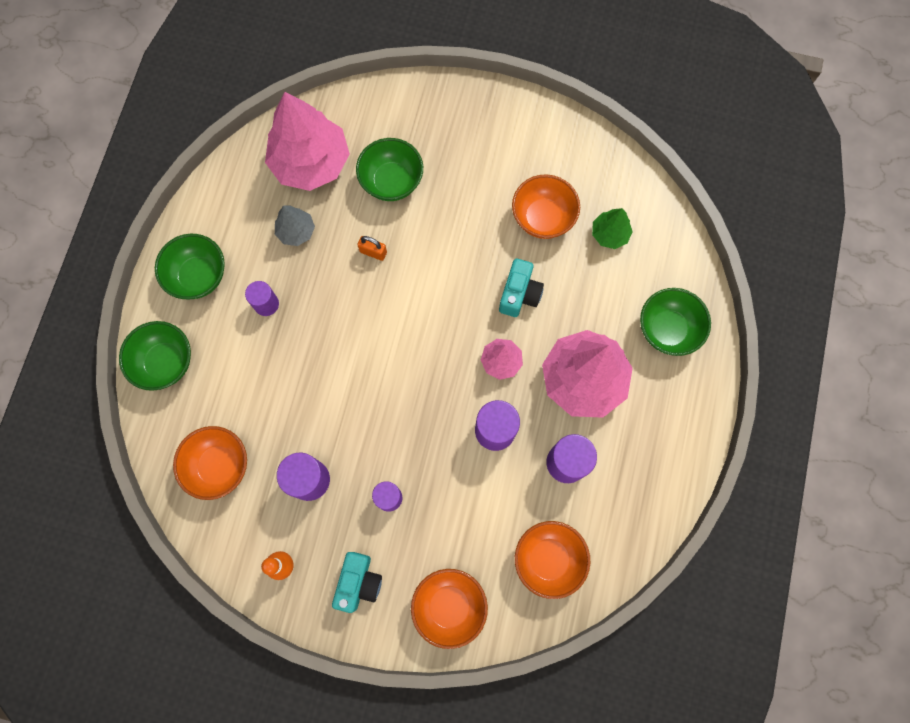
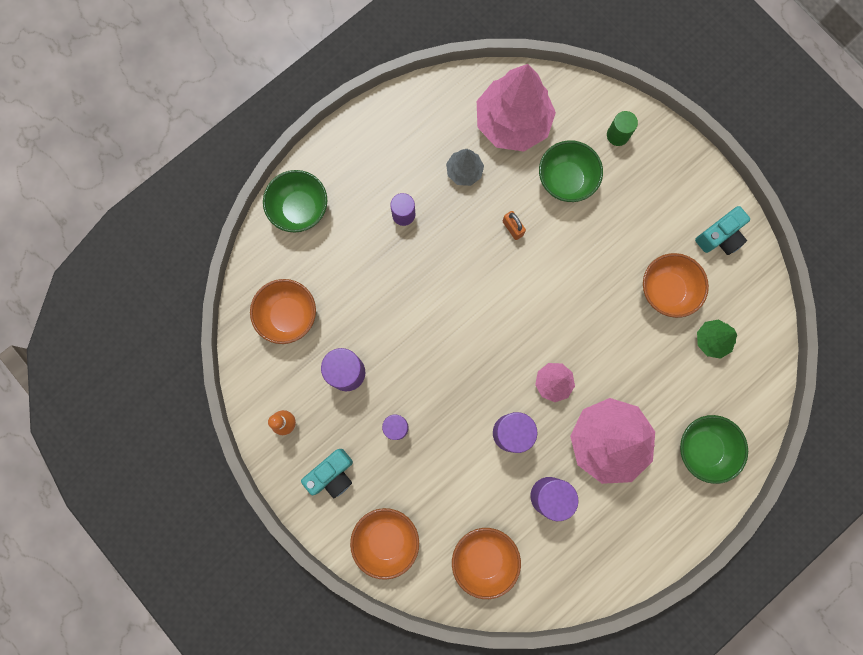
camera: 35 degrees right, 5 degrees up
(199, 276) = (367, 158): green bowl -> none
(410, 115) = (617, 135): none -> green cylinder
(519, 294) = (604, 339): turquoise camera -> turquoise camera (719, 237)

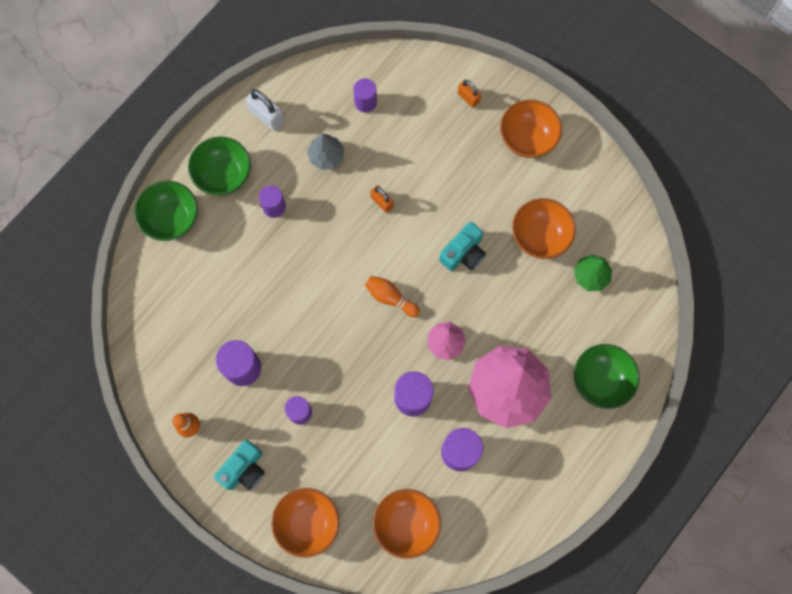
camera: 10 degrees left, 5 degrees down
(288, 316) = (176, 323): orange bowl -> orange bowl (527, 138)
(411, 120) = (267, 116): none -> white padlock
(505, 327) = (390, 298): none -> orange bowling pin
(512, 122) = (365, 102): pink tree -> purple cylinder
(566, 180) = (425, 148): green bowl -> green bowl (223, 175)
(617, 135) = (468, 98): green cylinder -> orange padlock
(719, 237) = (581, 177): turquoise camera -> turquoise camera (463, 253)

